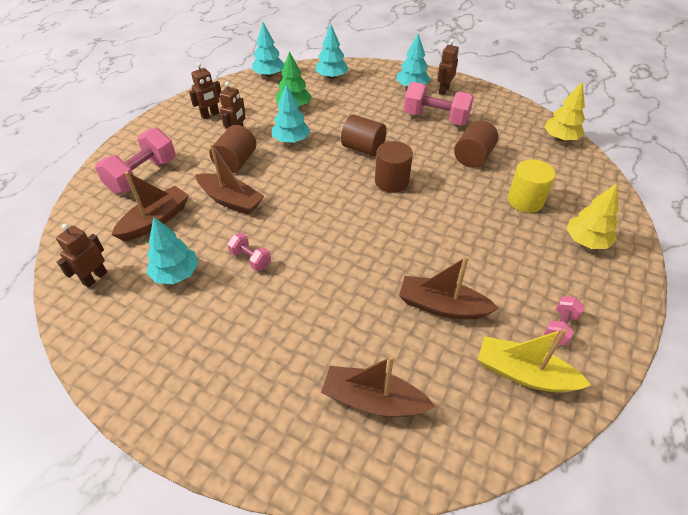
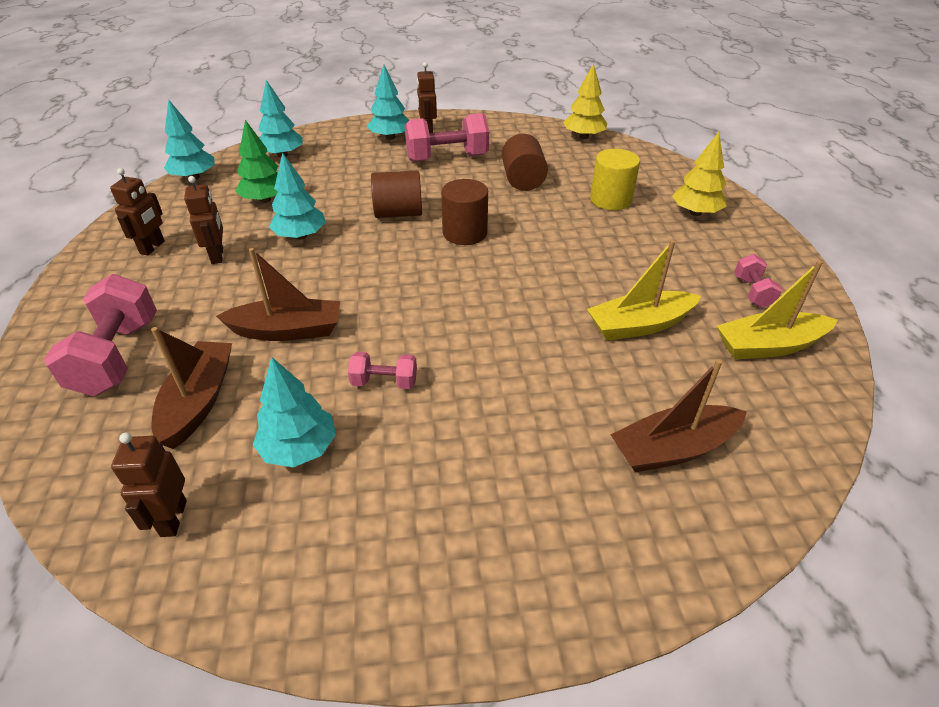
camera: 35 degrees left, 5 degrees down
(236, 162) = (249, 286): brown cylinder -> none
(442, 306) = (639, 325): brown boat -> yellow boat

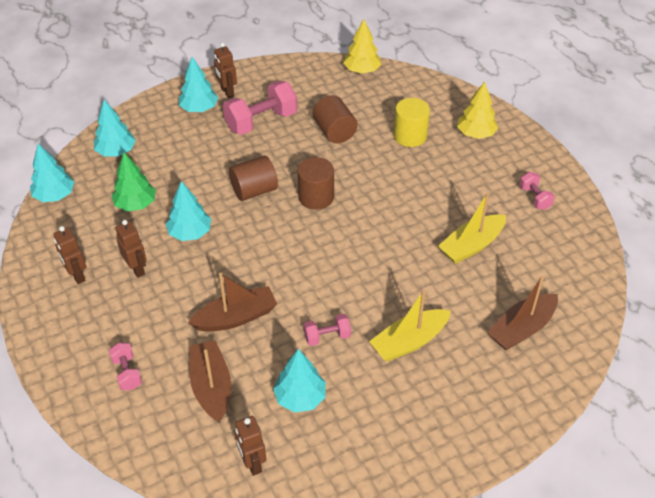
camera: 20 degrees left, 5 degrees up
(117, 356) = (127, 373): pink dumbbell -> pink dumbbell, size x0.52
(152, 247) = (77, 275): brown robot -> brown robot turned 150 degrees clockwise
(769, 346) = (556, 239): yellow boat -> yellow boat (409, 342)

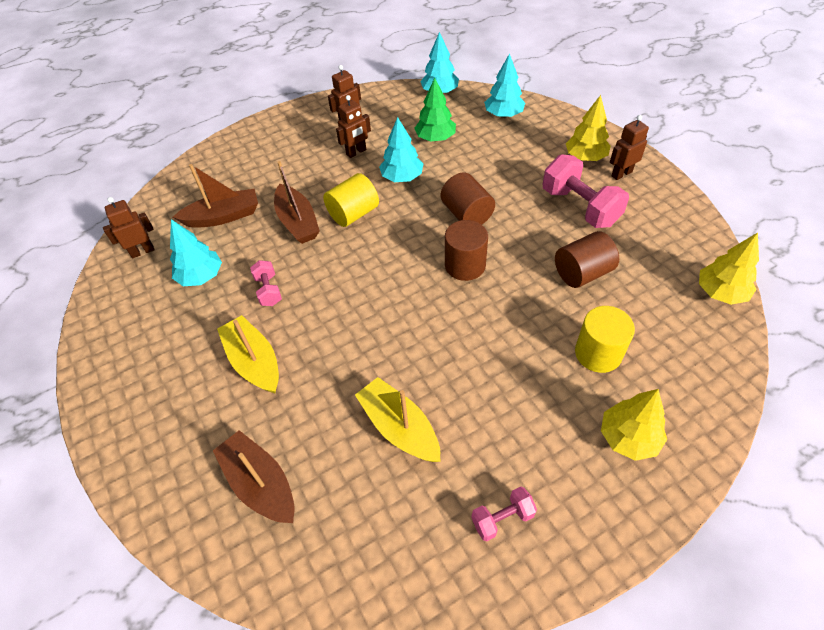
camera: 90 degrees right, 5 degrees up
(127, 373) = (245, 166): pink dumbbell -> none
(199, 108) = (585, 157): turquoise tree -> yellow tree
(234, 272) = (353, 214): none -> yellow cylinder

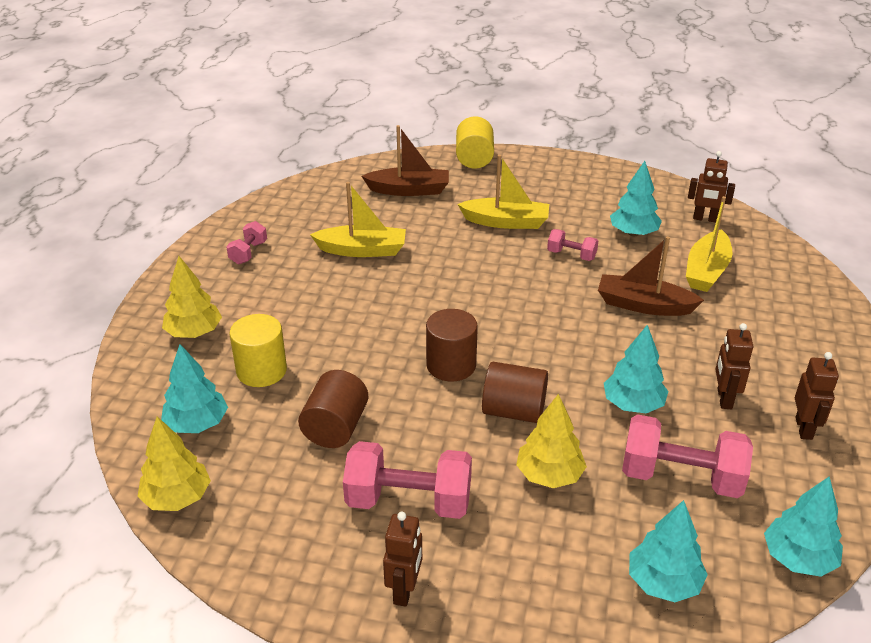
camera: 130 degrees right, 15 degrees down
(142, 251) = (705, 219): brown robot -> brown robot turned 90 degrees clockwise
(223, 216) = (706, 271): brown boat -> yellow boat
(353, 214) = (613, 342): yellow cylinder -> yellow cylinder (474, 158)
(435, 138) = (681, 477): green tree -> pink dumbbell
(585, 157) = (476, 585): yellow tree -> yellow tree (549, 475)
(677, 339) = (197, 424): none -> turquoise tree

